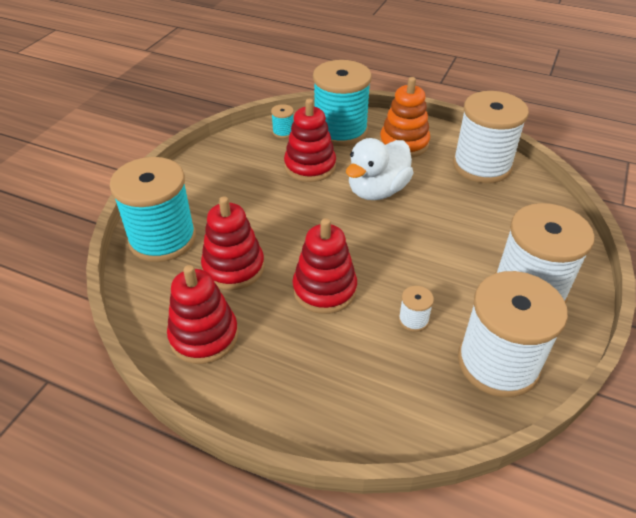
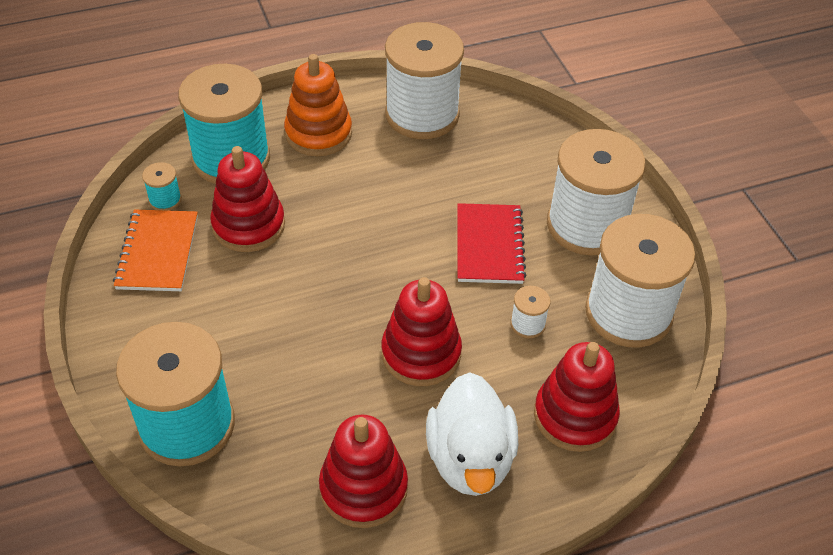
camera: 45 degrees left, 5 degrees up
(233, 267) = (306, 398): red stacking toy -> red stacking toy (575, 416)
(250, 153) = (158, 252): none -> orange notebook
(377, 190) = (352, 209): white duck -> white duck (470, 459)
(441, 259) = (489, 245): none -> red notebook

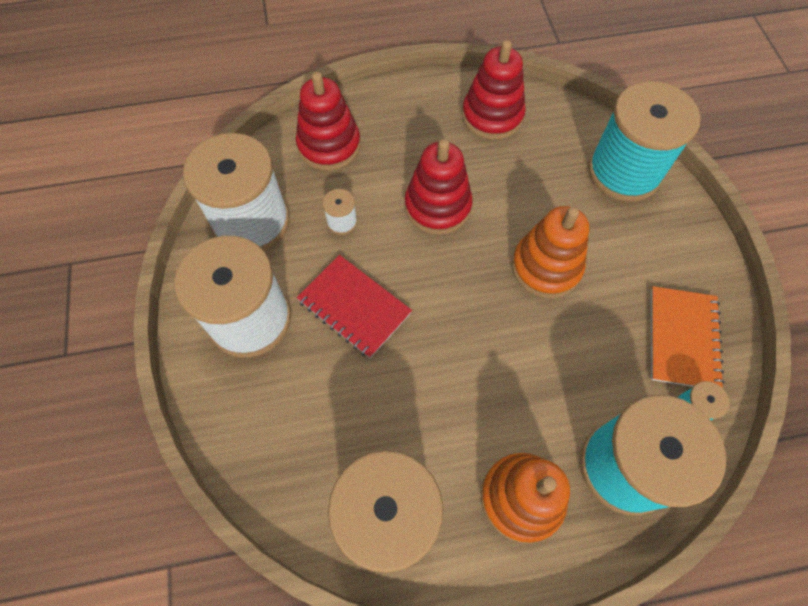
camera: 170 degrees left, 15 degrees up
(248, 225) = (595, 362): red stacking toy -> none
(293, 302) = (546, 267): none -> orange stacking toy
(470, 459) = (414, 126): white duck -> none
(489, 245) = (354, 307): red notebook -> red notebook turned 60 degrees counterclockwise

